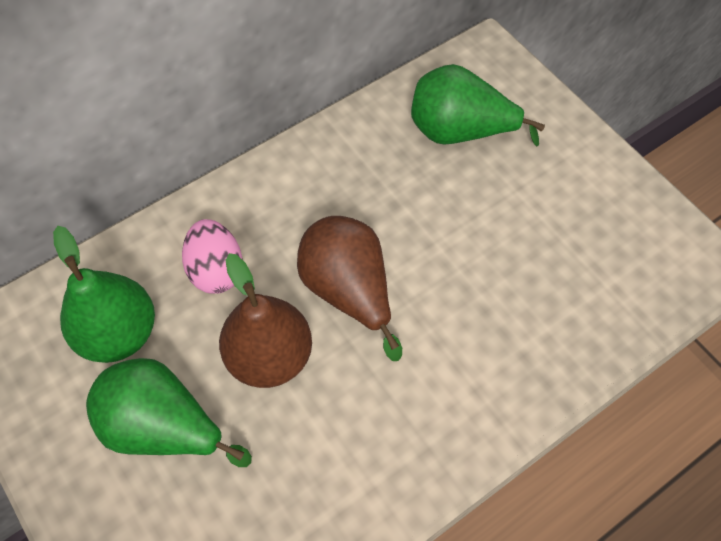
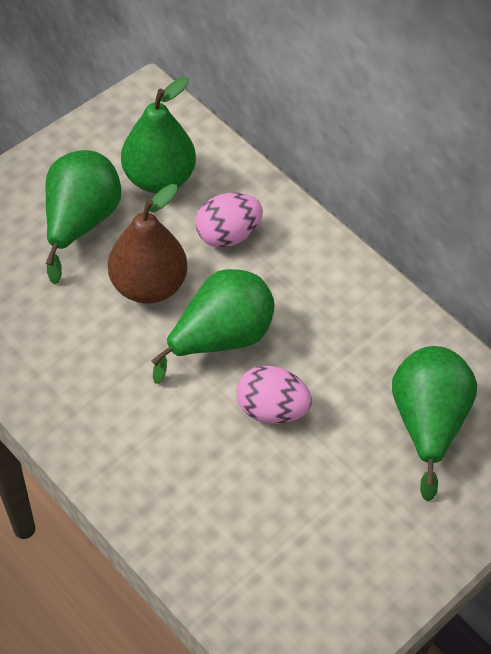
camera: 80 degrees right, 5 degrees down
(348, 291) = (220, 338): brown pear -> green pear
(437, 254) = (271, 409): none -> pink egg

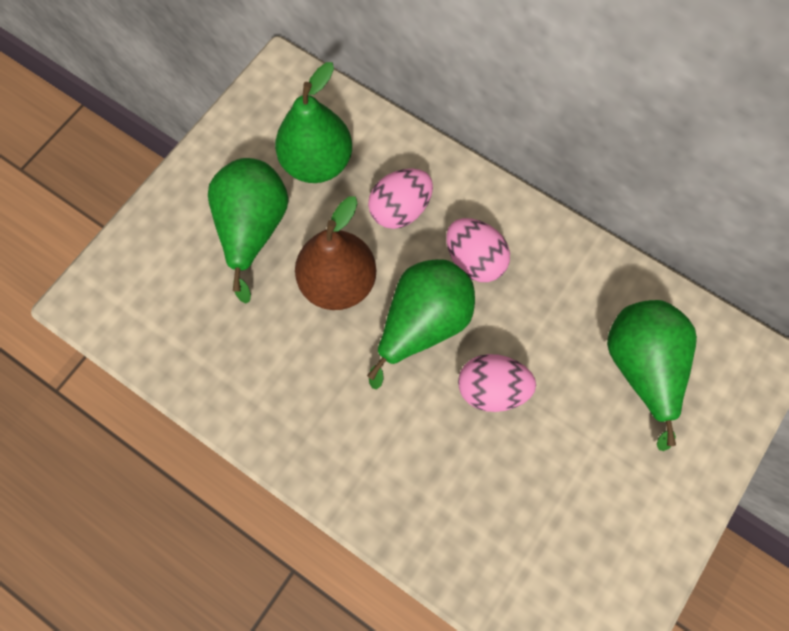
camera: 10 degrees left, 15 degrees up
(288, 293) = (474, 260): none -> pink egg

